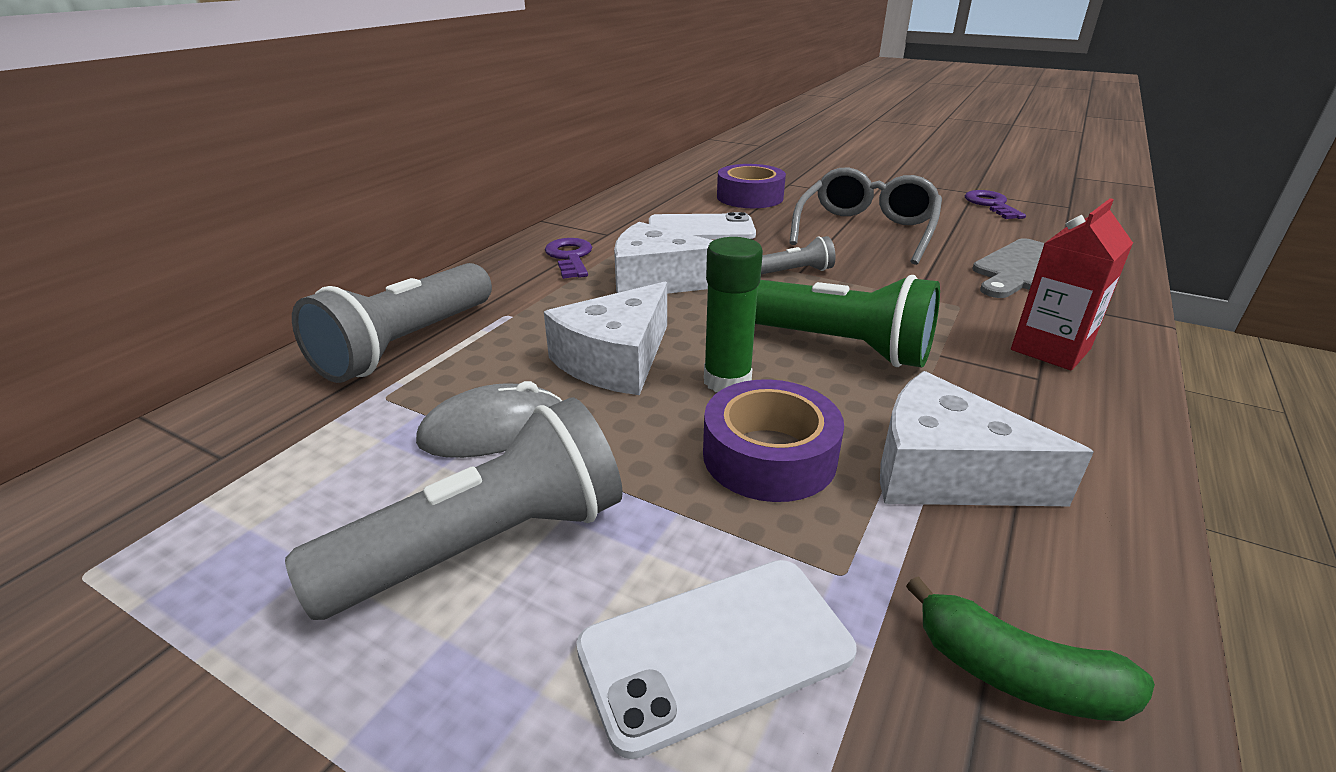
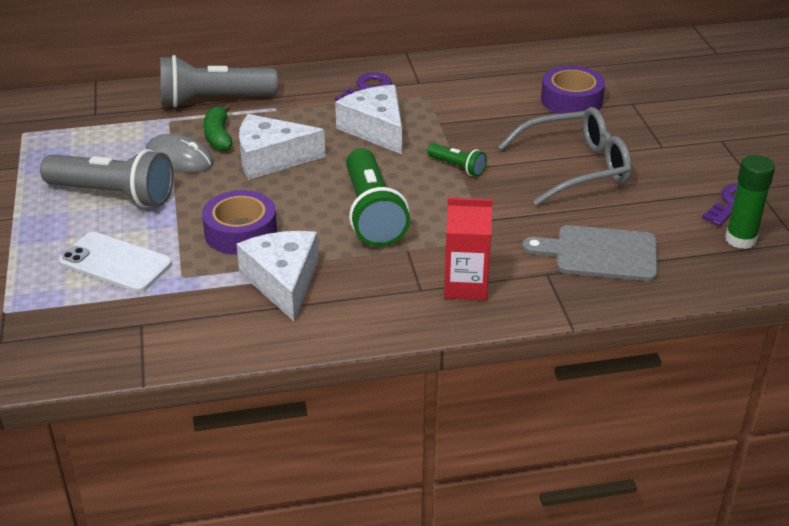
camera: 50 degrees right, 5 degrees up
(701, 229) = (478, 108): white phone -> none
(727, 381) = (291, 197): green glue stick -> green glue stick (740, 239)
(795, 271) = (457, 167): grey flashlight -> green flashlight
(1015, 674) = (168, 327): green banana -> green banana (218, 136)

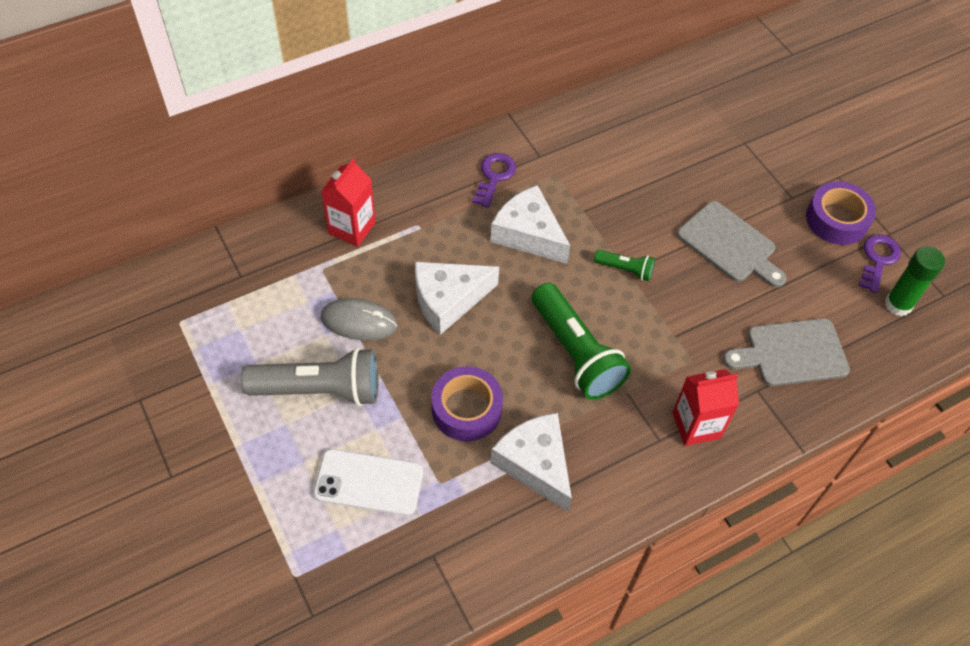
camera: 20 degrees left, 20 degrees up
(213, 100) = (352, 228): grey flashlight -> red carton
(218, 136) = (382, 280): green banana -> none
(571, 100) = (690, 151): purple tape -> purple tape (836, 219)
(576, 168) = (729, 245): grey glasses -> grey cutting board

